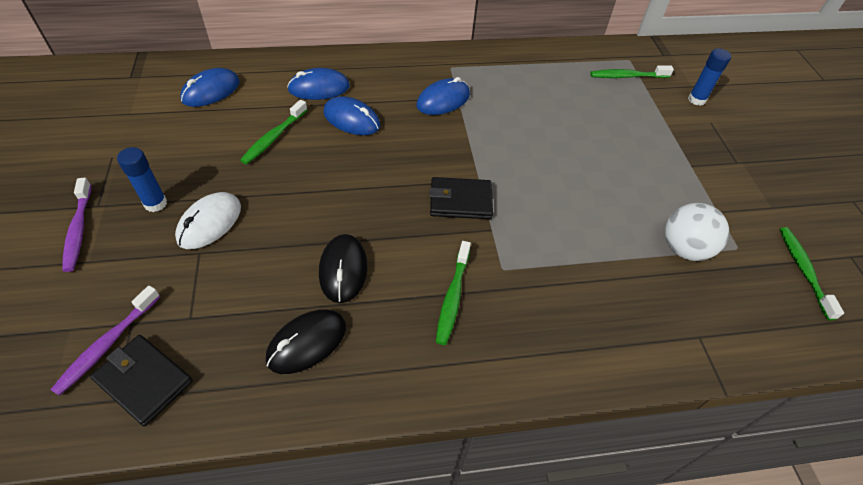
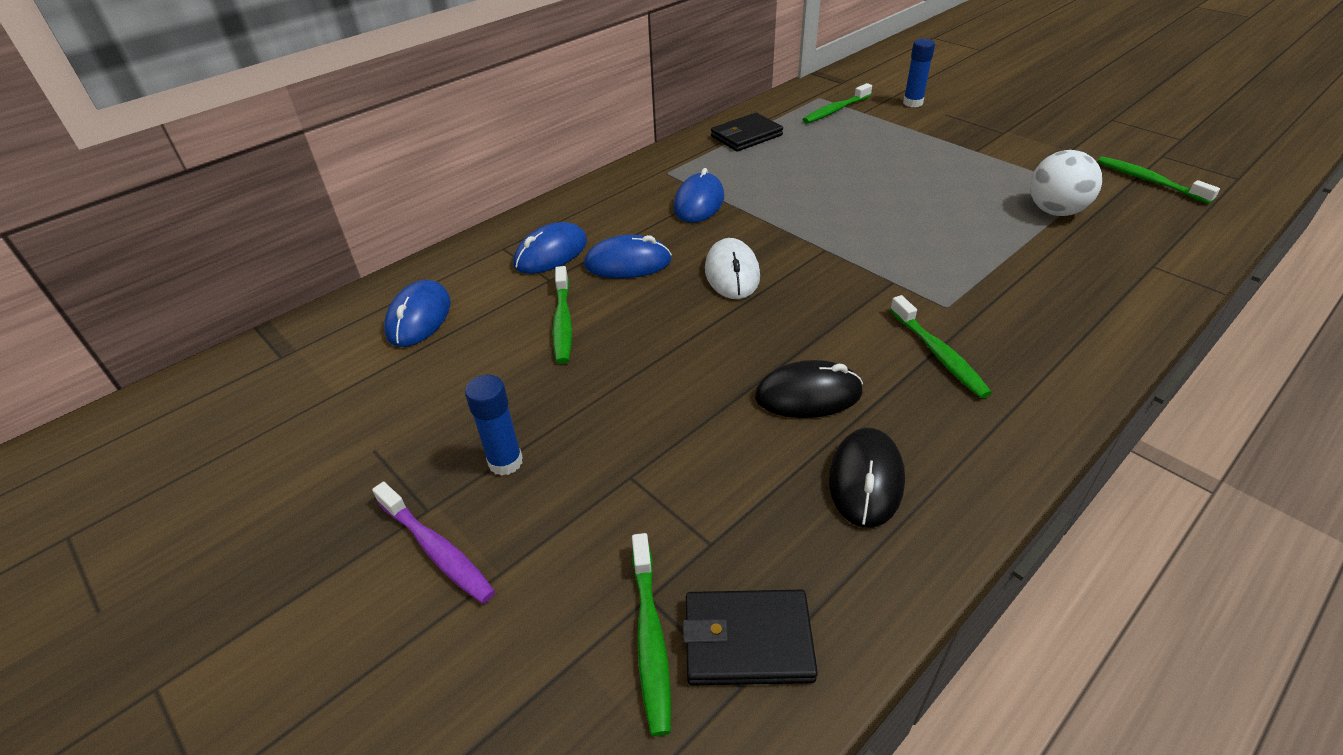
camera: 30 degrees left, 10 degrees down
(107, 344) = (650, 638): purple toothbrush -> green toothbrush
(209, 223) = (601, 441): white mouse -> white mouse (732, 273)
(343, 270) = (808, 395): black mouse -> black mouse turned 60 degrees counterclockwise
(460, 201) = (833, 275): black wallet -> black wallet (746, 136)

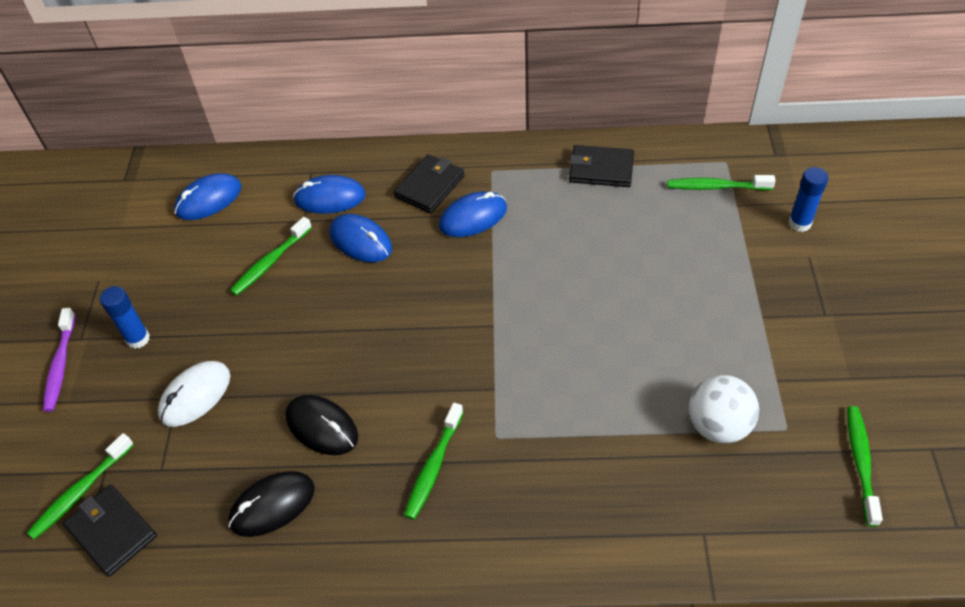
camera: 45 degrees right, 10 degrees up
(631, 204) = (429, 186): none -> black wallet
(732, 273) = (407, 299): white mouse -> white mouse (195, 395)

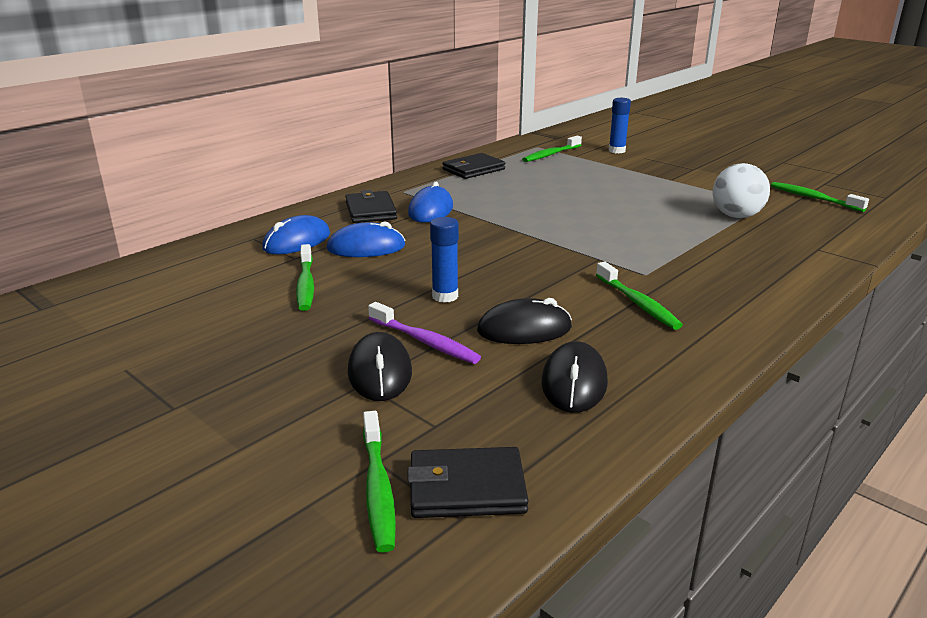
camera: 50 degrees left, 25 degrees down
(60, 365) = (181, 434): purple toothbrush -> purple toothbrush (425, 341)
(138, 339) = (248, 375): blue glue stick -> blue glue stick (445, 296)
(195, 395) = (379, 372): white mouse -> black mouse
(208, 200) = (173, 282): blue mouse -> none

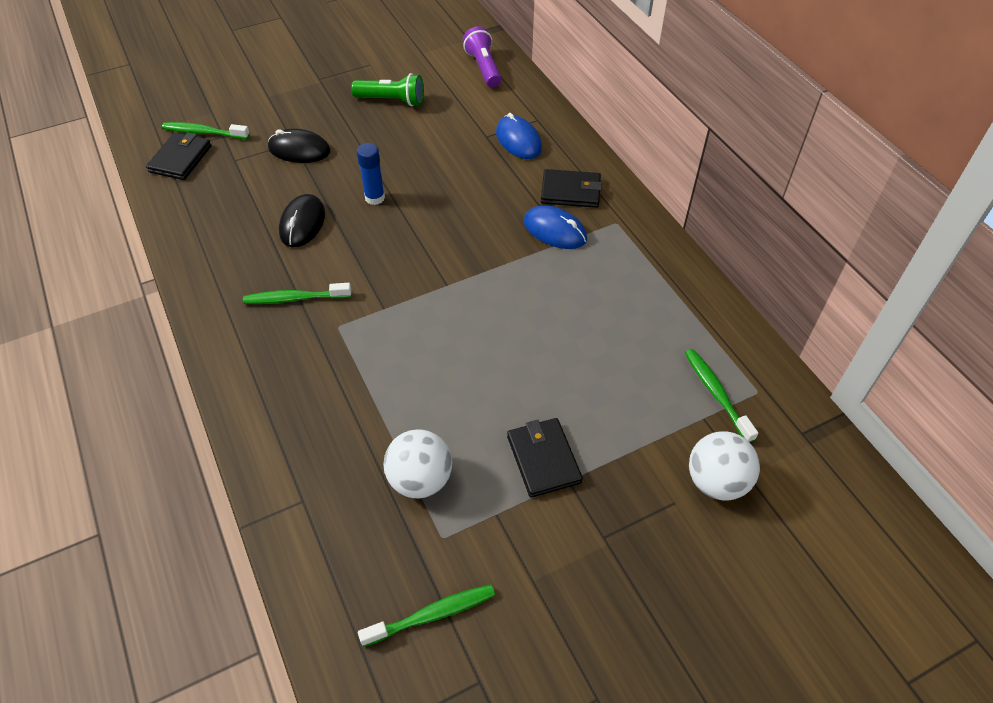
camera: 110 degrees right, 25 degrees up
(139, 282) = (483, 68): none -> purple flashlight
(231, 328) = (392, 100): none -> green flashlight
(306, 285) = (435, 136): green toothbrush -> none
(366, 247) = (486, 174): blue mouse -> none
(425, 341) = (320, 174): purple toothbrush -> none
(473, 169) = (673, 296): black wallet -> black wallet (543, 459)
(574, 382) = (228, 225): black mouse -> none
(617, 151) = (716, 481): blue glue stick -> white ball

